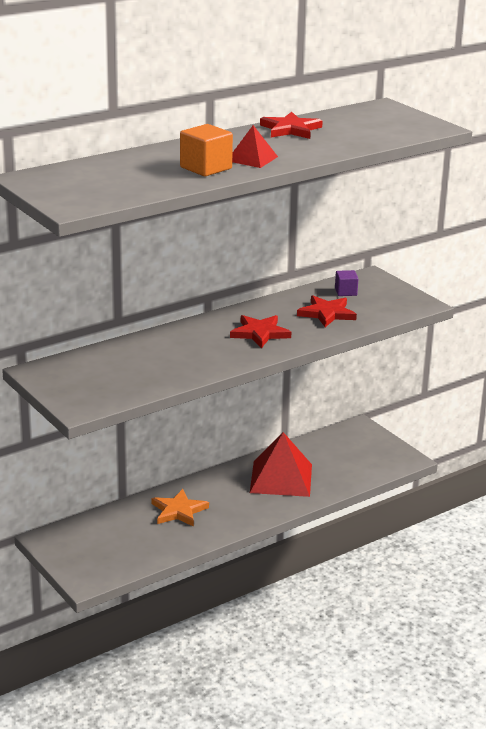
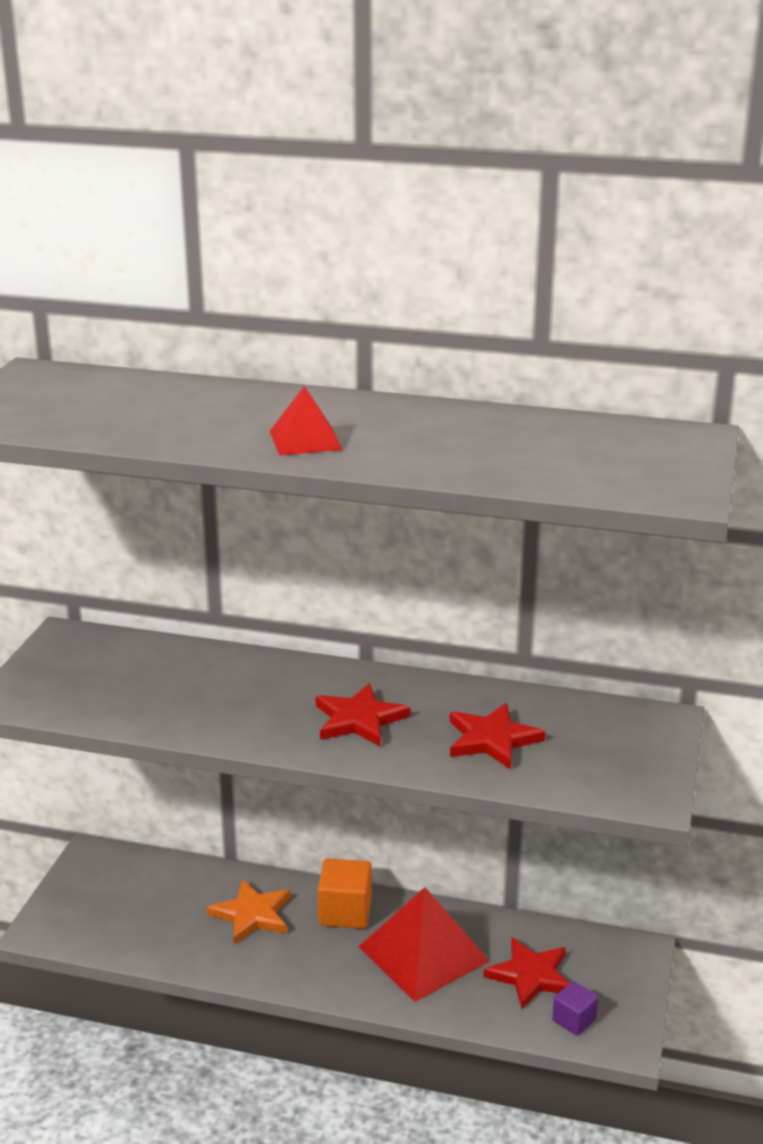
camera: 50 degrees right, 0 degrees up
(206, 168) = (222, 430): orange cube -> orange cube (345, 912)
(290, 129) = (466, 421): red star -> red star (531, 975)
(346, 292) = (580, 723): purple cube -> purple cube (574, 1020)

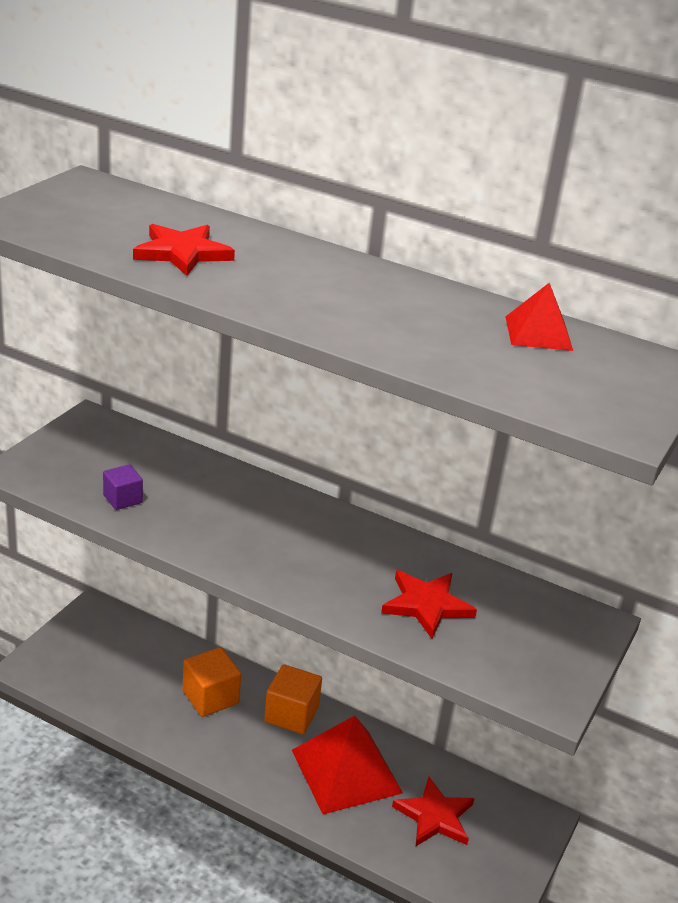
camera: 10 degrees right, 5 degrees up
(252, 915) = (210, 697): orange star -> orange cube
(305, 440) = (291, 296): red pyramid -> red pyramid (538, 333)
(359, 719) = (313, 557): red star -> red star (182, 253)
(574, 1020) = (459, 869): purple cube -> purple cube (122, 499)

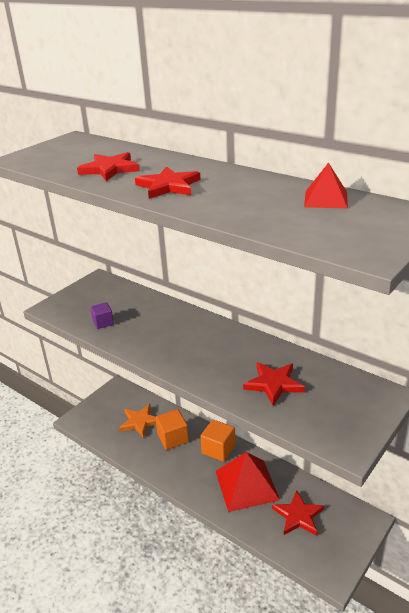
camera: 15 degrees right, 0 degrees up
(147, 670) = (140, 422): none -> orange star
(293, 293) = (168, 186): none -> red star

